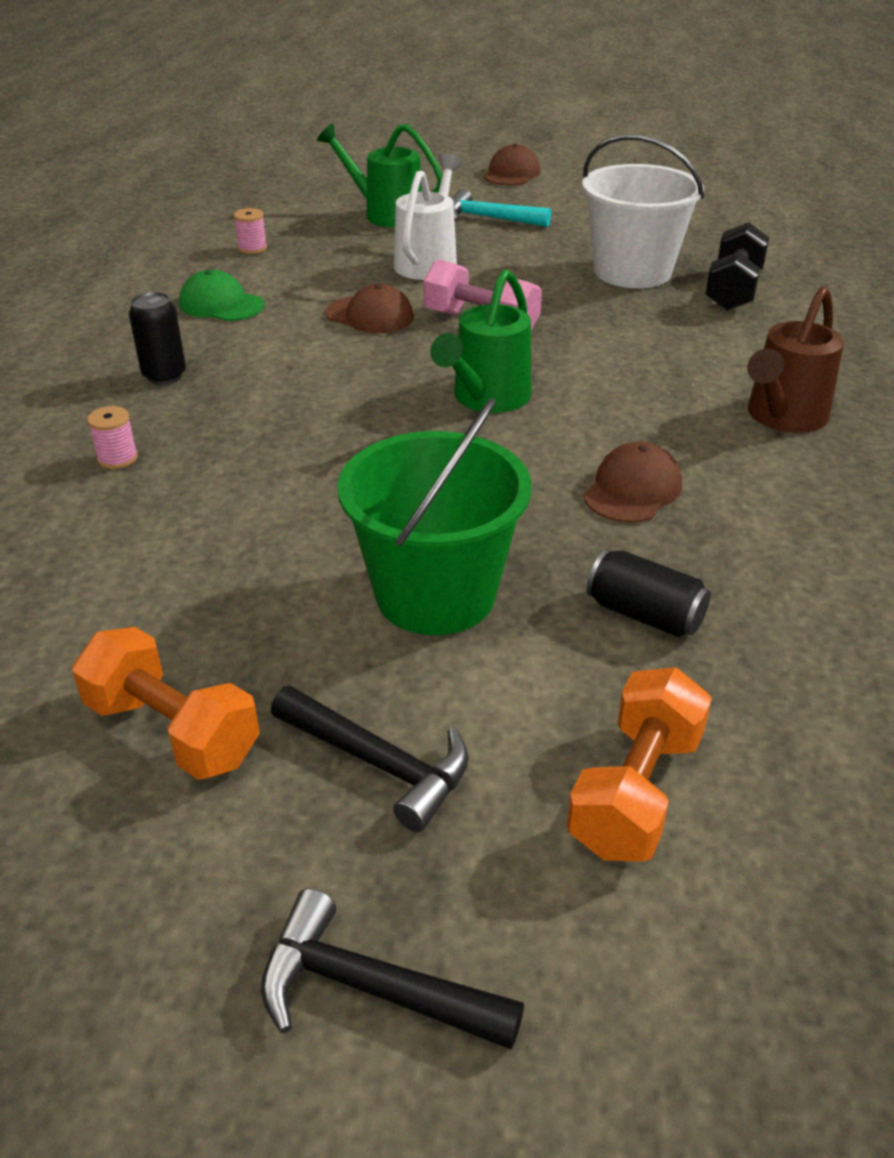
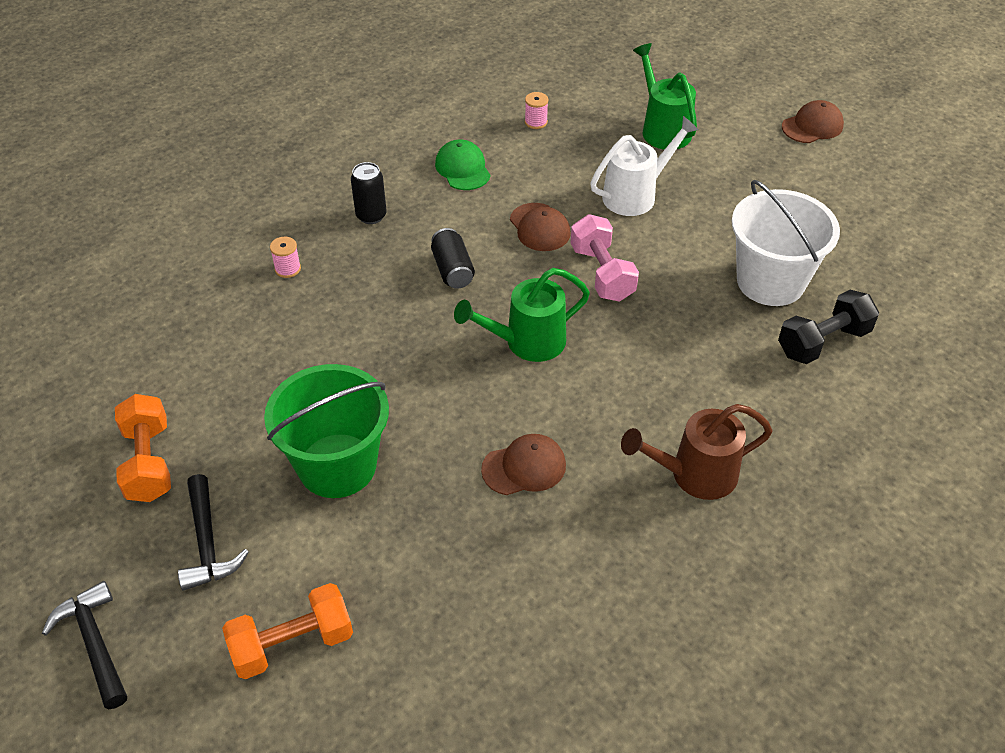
camera: 40 degrees right, 10 degrees up
(488, 218) = (732, 170): turquoise hammer -> none
(644, 614) = (422, 553): black can -> black can (452, 270)

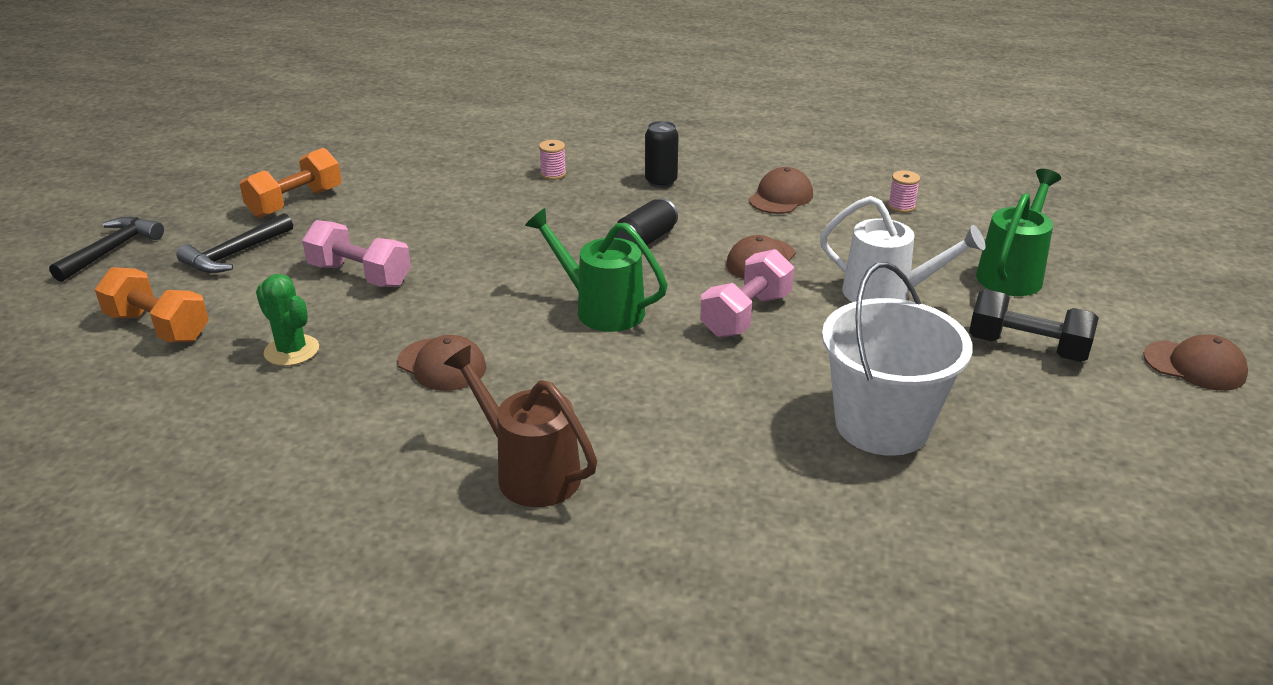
camera: 55 degrees right, 15 degrees down
(337, 465) = (360, 275): green bucket -> pink dumbbell
(420, 556) = (291, 351): none -> green cactus
(462, 168) = (781, 197): green cap -> brown cap
(823, 342) = (835, 498): black dumbbell -> black dumbbell (1027, 348)

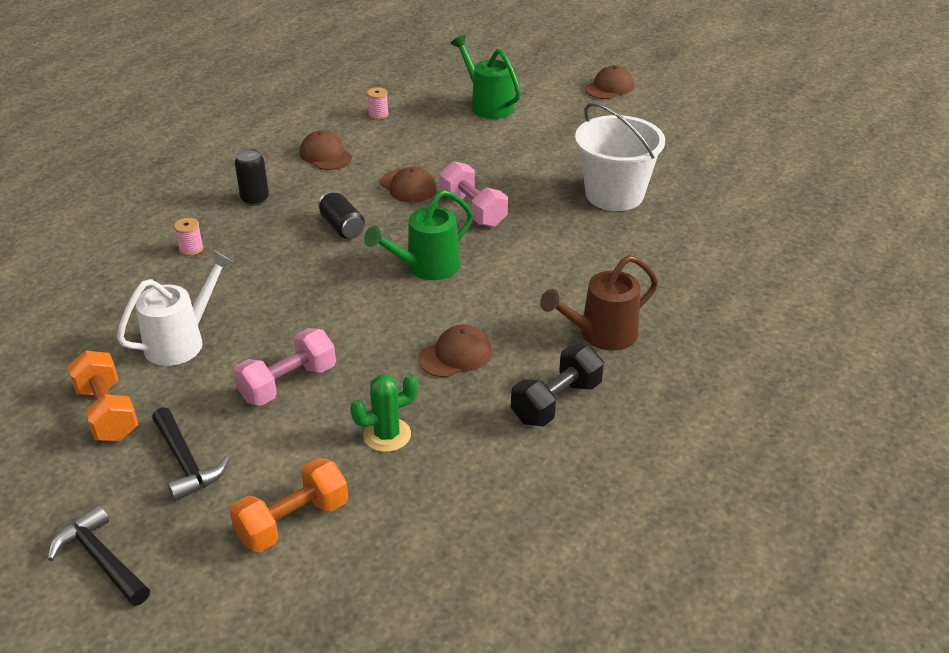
camera: 70 degrees left, 5 degrees up
(887, 294) = (482, 152): white watering can -> white watering can (182, 341)
(1027, 348) = (566, 127): black dumbbell -> black dumbbell (556, 402)

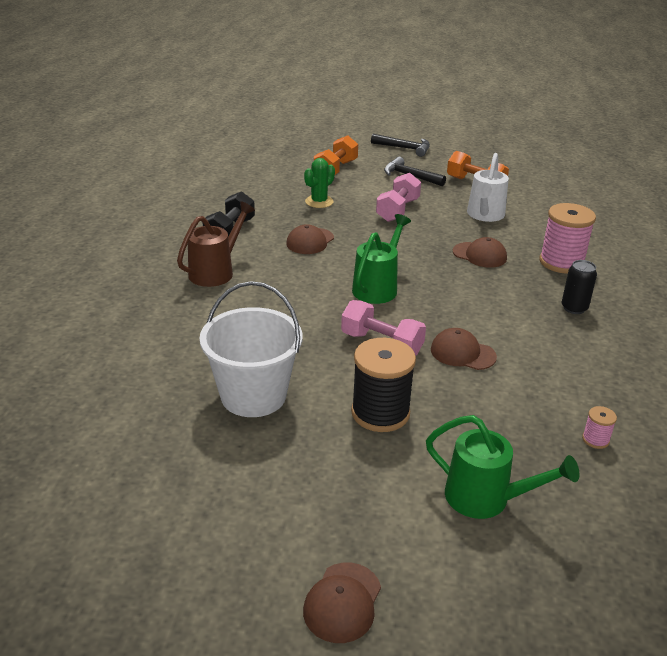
camera: 155 degrees right, 5 degrees down
(191, 249) = (561, 262): pink spool -> pink spool, size x2.26
(325, 155) = (578, 367): brown cap -> brown cap (480, 255)
(342, 227) = (475, 302): black can -> none
(518, 161) = (380, 413): none -> black spool

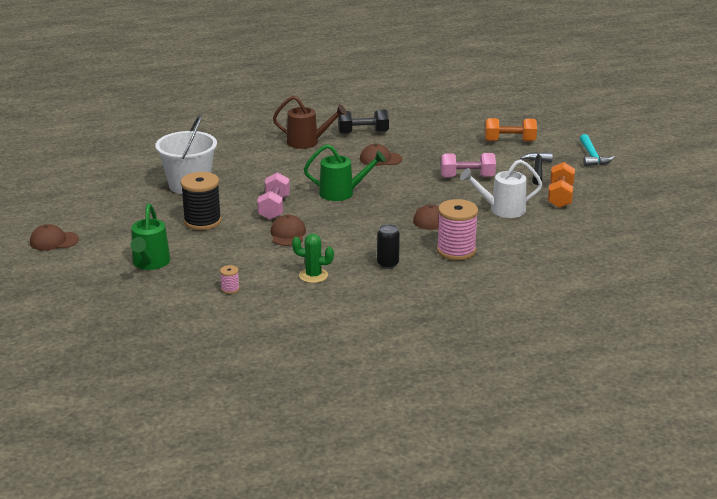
camera: 65 degrees right, 5 degrees down
(319, 202) = (445, 148): green cactus -> green cactus (313, 275)
(404, 148) = (592, 157): black hammer -> turquoise hammer

